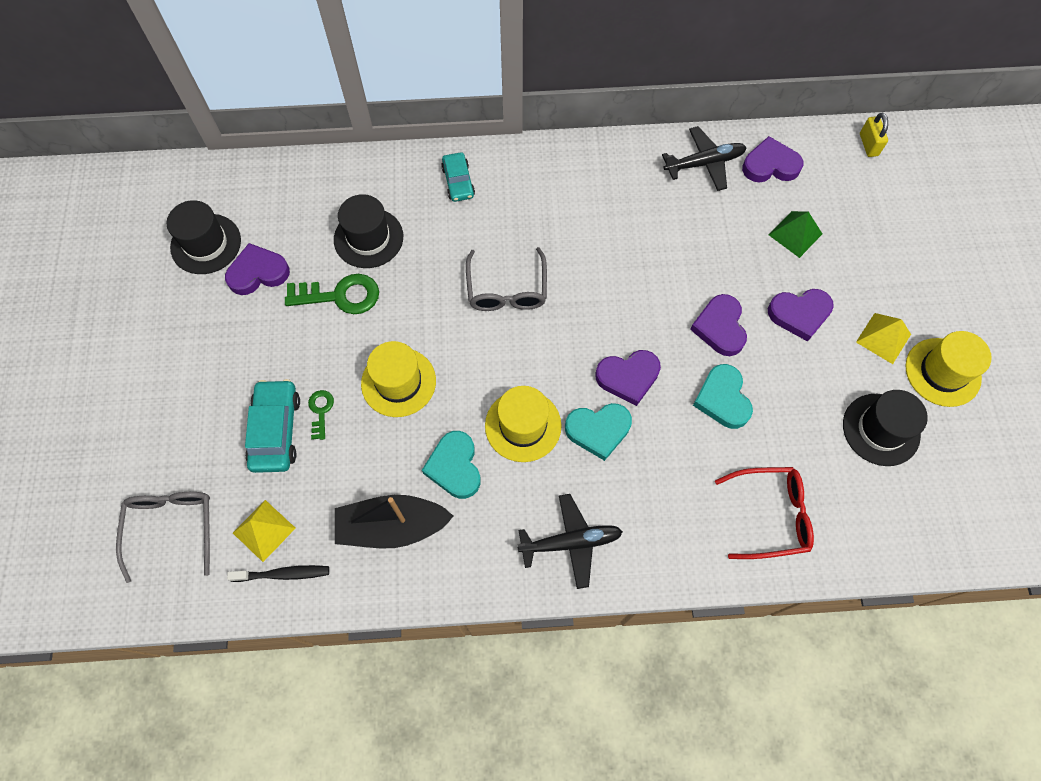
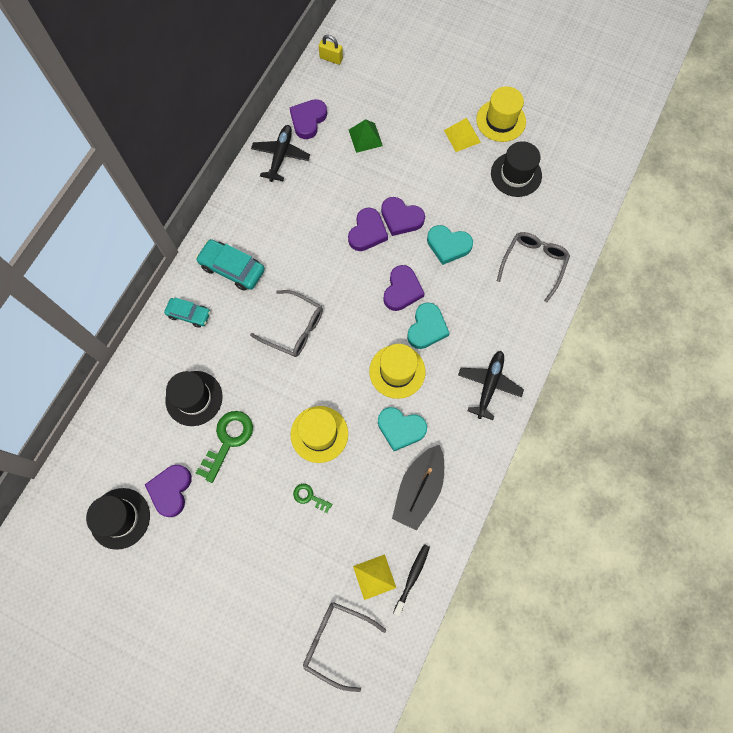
camera: 60 degrees left, 5 degrees up
(276, 430) = (305, 535): turquoise car -> turquoise car (232, 268)
(770, 515) = (533, 264): red glasses -> grey glasses
(799, 314) = (420, 170): purple heart -> purple heart (367, 232)

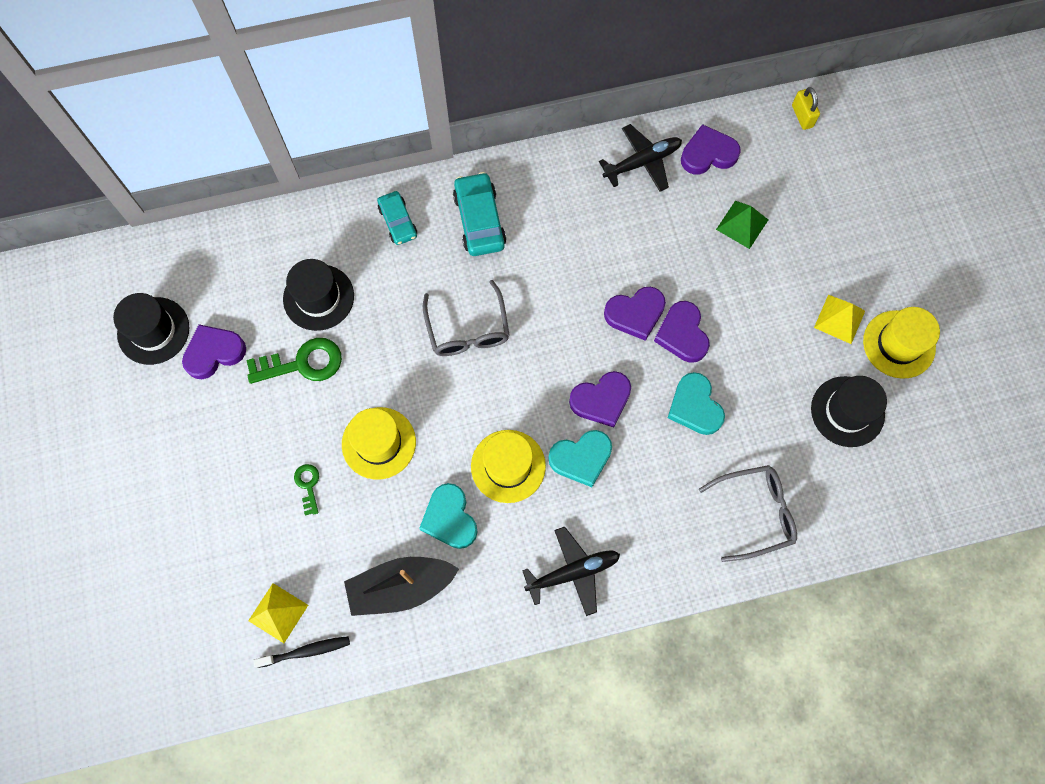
camera: 50 degrees right, 0 degrees up
(337, 642) = (188, 627): grey glasses -> none

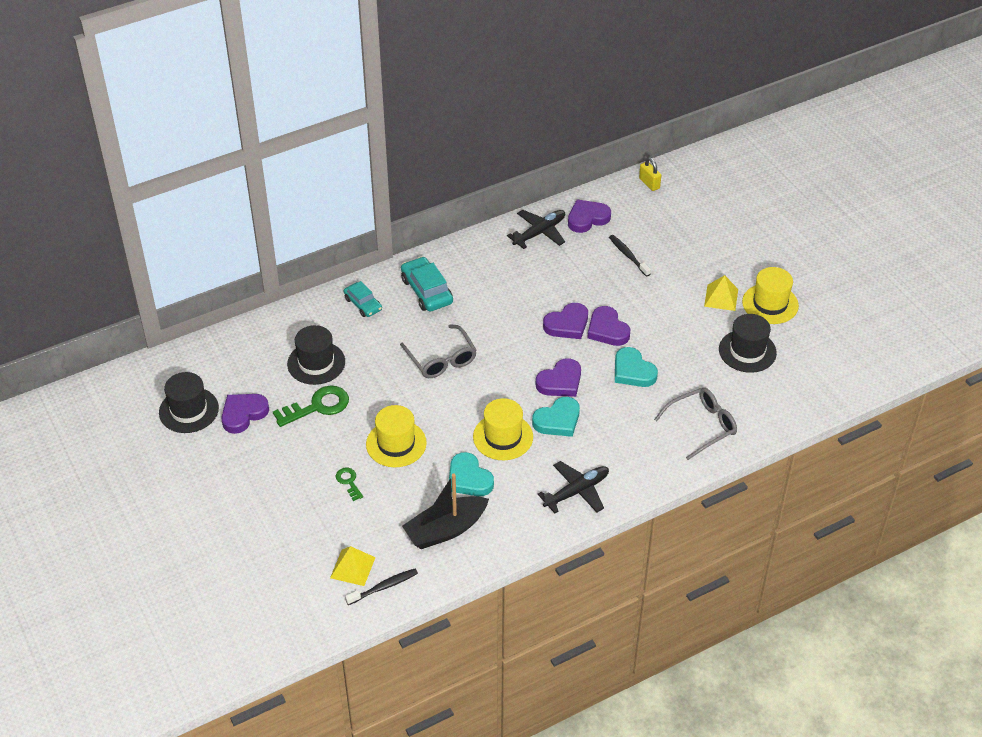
camera: 15 degrees left, 25 degrees down
(742, 224) = (628, 255): green pyramid -> black toothbrush

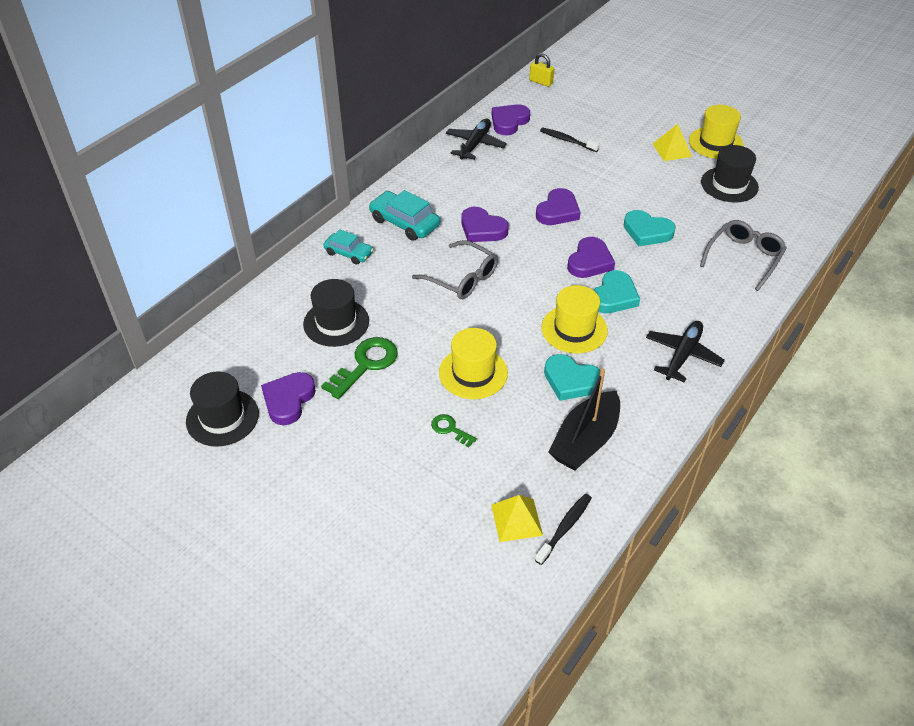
camera: 25 degrees left, 0 degrees up
(607, 330) = (597, 204): purple heart -> purple heart (482, 229)

